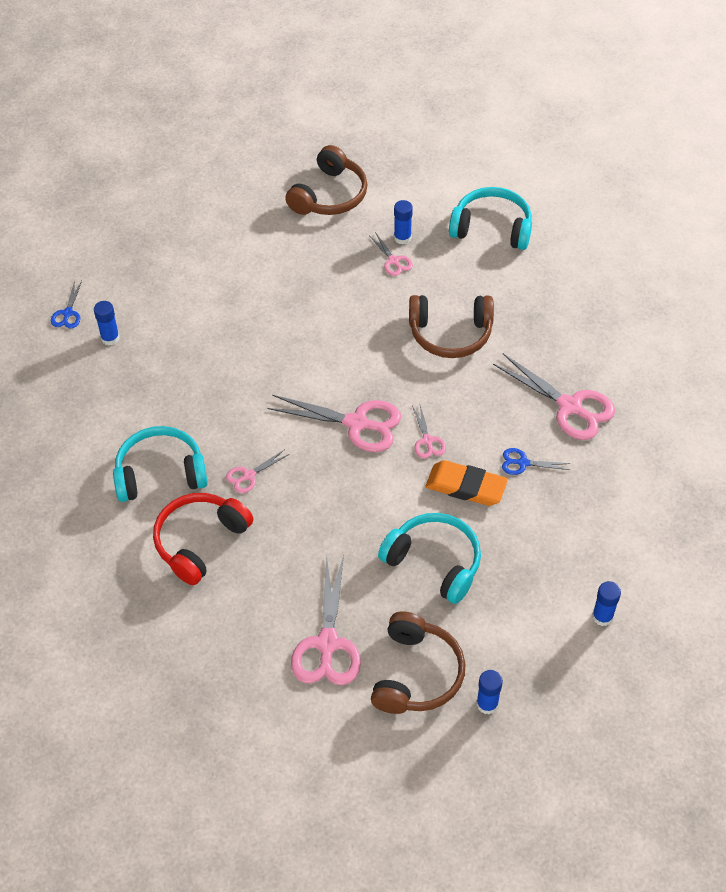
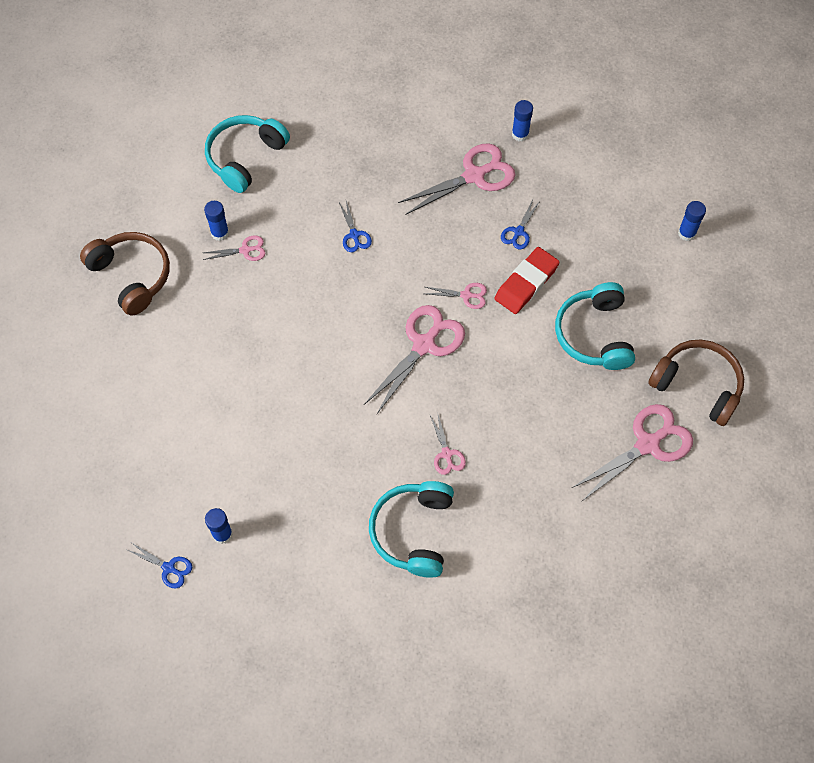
camera: 70 degrees left, 10 degrees up
(200, 541) = (505, 518): red headphones -> none
(327, 644) = (647, 444): pink scissors -> pink scissors turned 60 degrees counterclockwise
(434, 562) = (594, 334): turquoise headphones -> turquoise headphones turned 60 degrees counterclockwise
(450, 333) = (354, 235): brown headphones -> blue scissors
(466, 486) = (526, 283): orange eraser -> red eraser
(487, 704) = (740, 344): blue glue stick -> blue glue stick (520, 134)

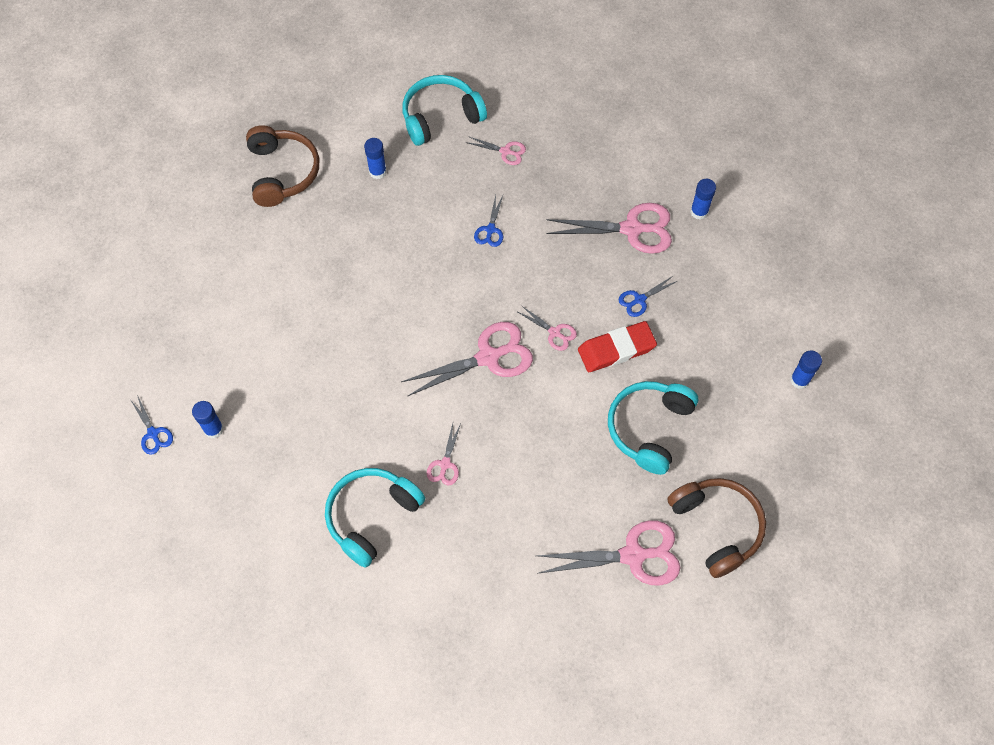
camera: 30 degrees right, 0 degrees up
(245, 250) = (389, 197): pink scissors -> pink scissors (505, 151)

